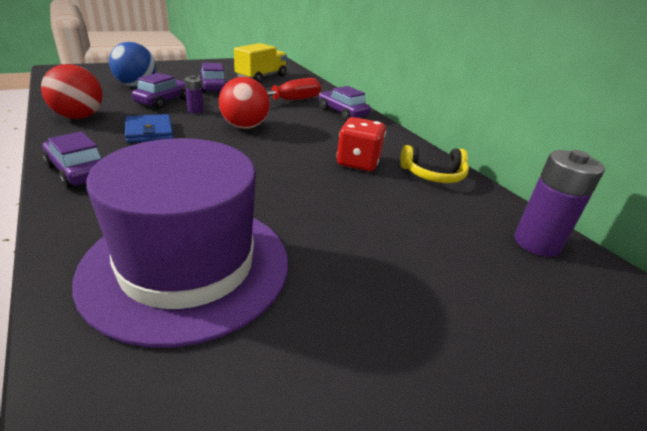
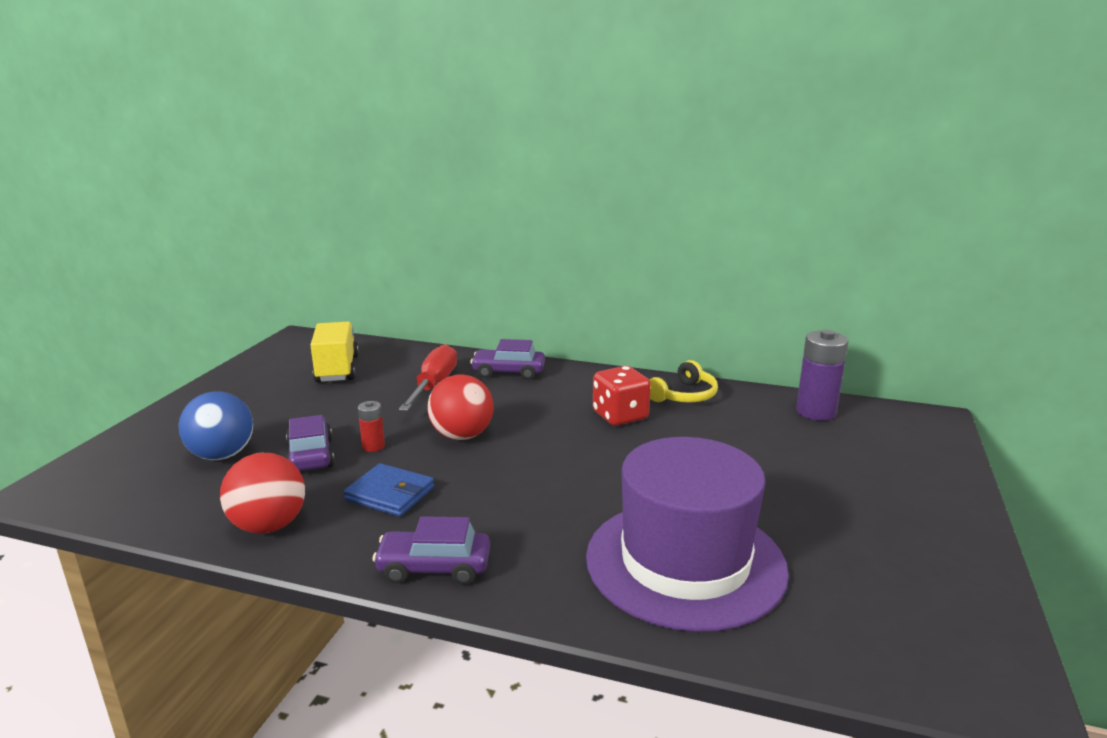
camera: 40 degrees left, 10 degrees down
(195, 111) = (373, 446): purple battery -> red battery
(213, 87) = (318, 409): purple car -> none

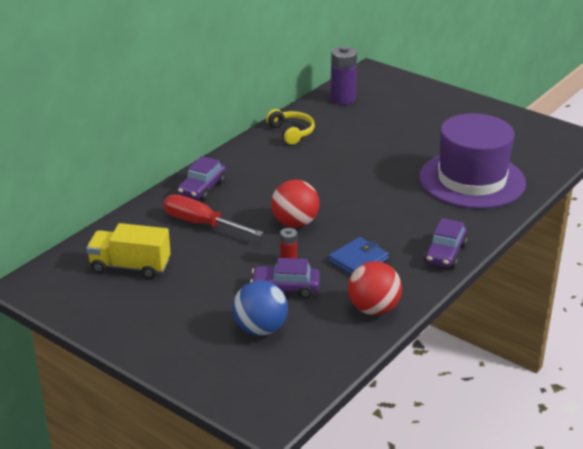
camera: 70 degrees left, 10 degrees up
(620, 416) = (305, 161): red dice -> none

